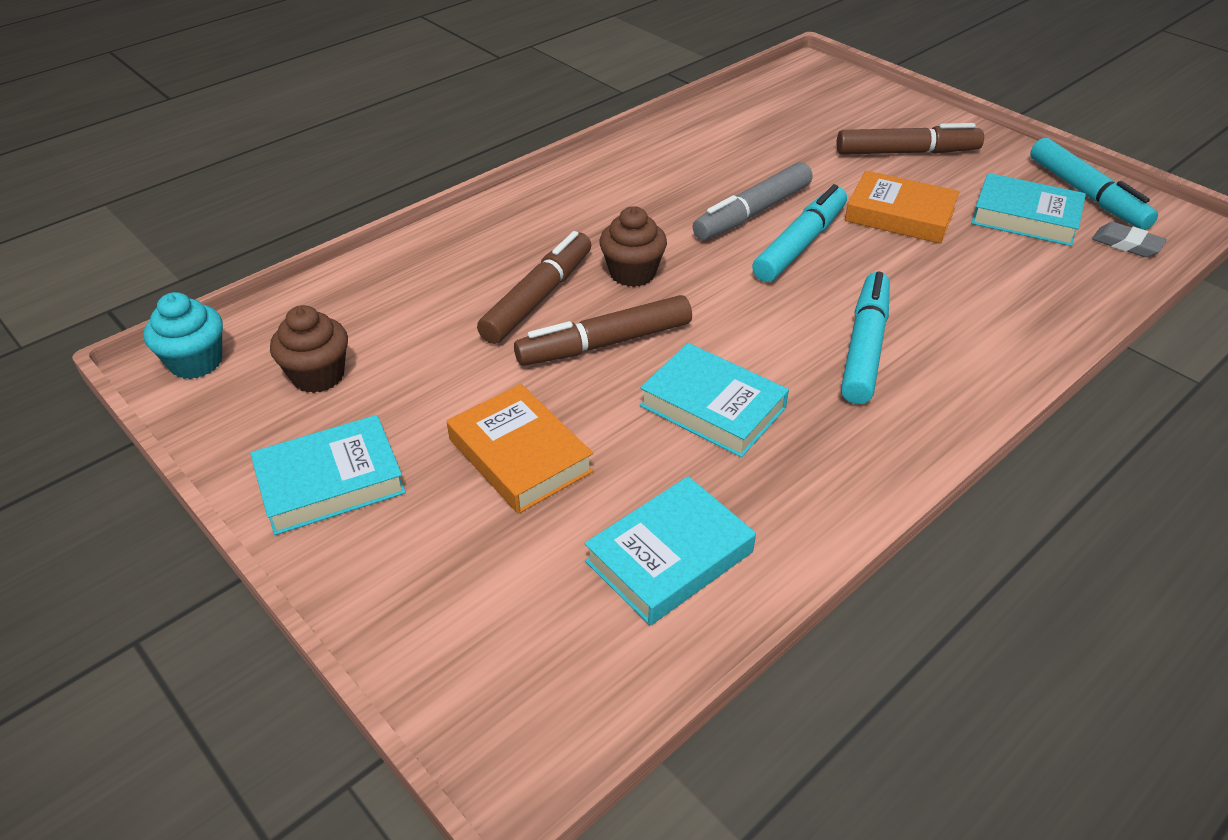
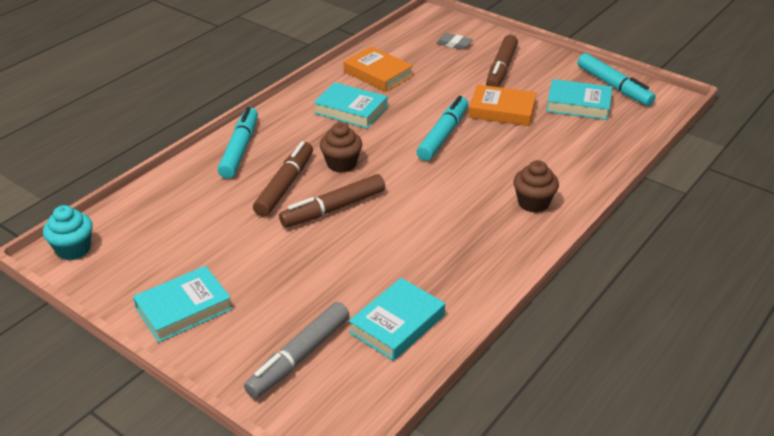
camera: 10 degrees left, 5 degrees down
(318, 375) = (156, 248): brown cupcake -> brown cupcake (533, 203)
(520, 455) = (296, 280): orange book -> orange book (378, 74)
(713, 407) = (407, 238): turquoise book -> turquoise book (351, 110)
(752, 213) = (410, 118): grey marker -> grey marker (299, 357)
(864, 347) = (491, 193): turquoise marker -> turquoise marker (240, 149)
(906, 152) = (501, 69): brown marker -> brown marker turned 120 degrees clockwise
(1126, 244) = (639, 115): grey eraser -> grey eraser (454, 44)

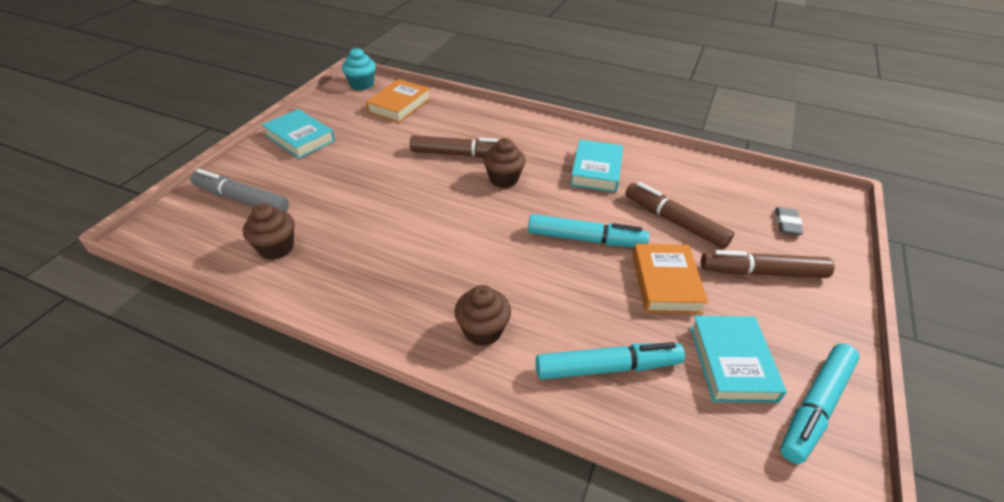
camera: 75 degrees right, 5 degrees up
(240, 149) = (503, 123): turquoise marker -> turquoise marker (607, 367)
(333, 209) = (433, 186): brown marker -> brown marker (674, 221)
(378, 74) = (675, 177): orange book -> orange book (399, 105)
(397, 324) = (276, 248): turquoise book -> brown cupcake

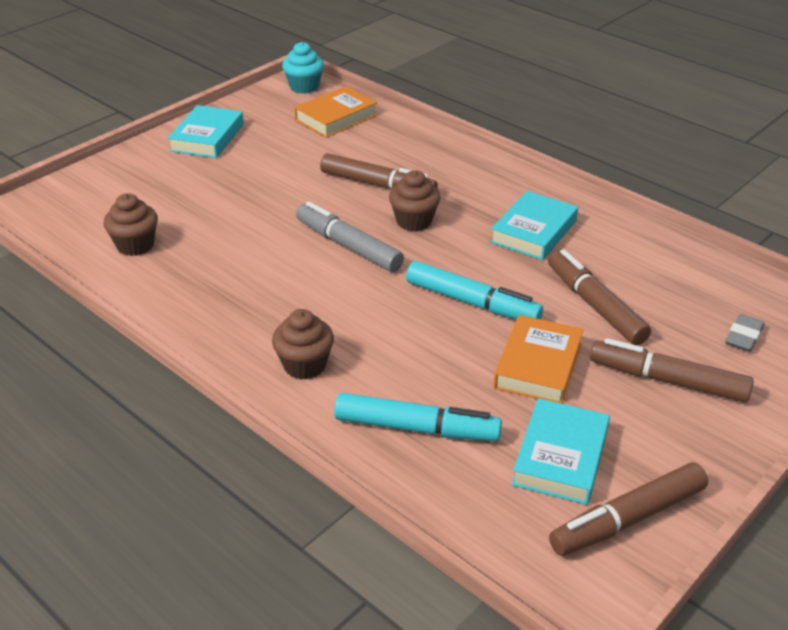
camera: 20 degrees right, 5 degrees down
(241, 200) = (120, 192): grey marker -> grey marker (348, 246)
(300, 138) = (207, 137): turquoise book -> turquoise book turned 45 degrees clockwise
(815, 407) = (628, 519): turquoise marker -> brown marker

